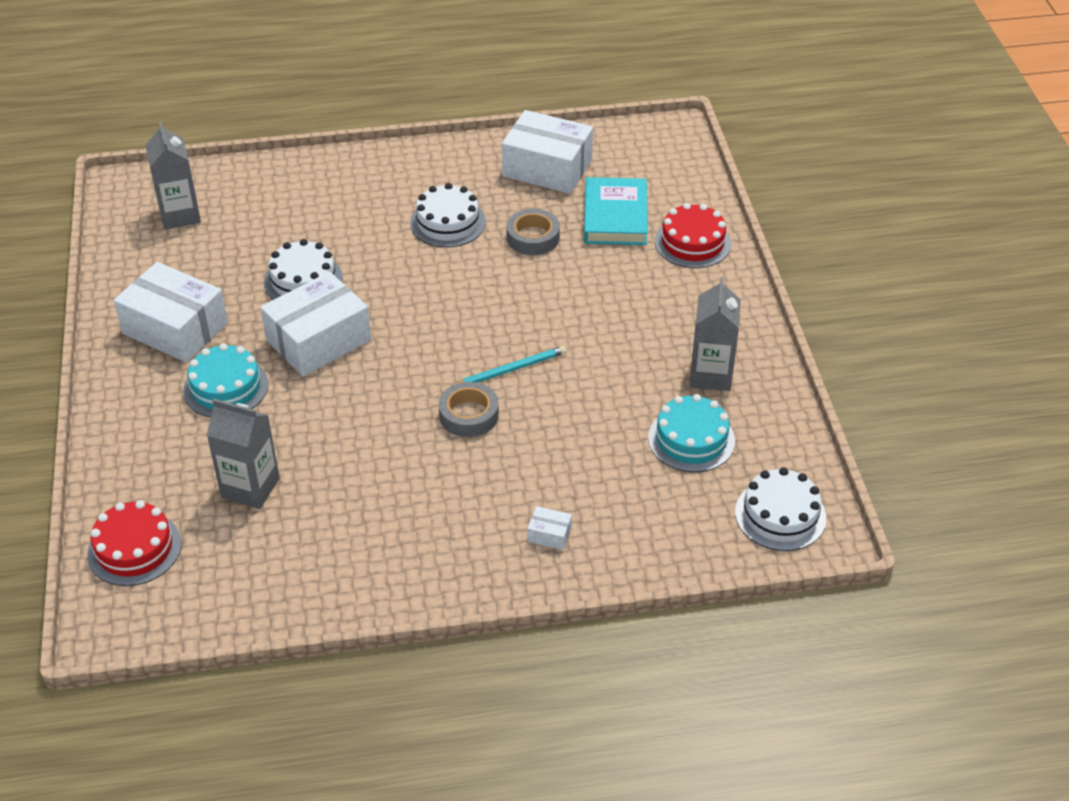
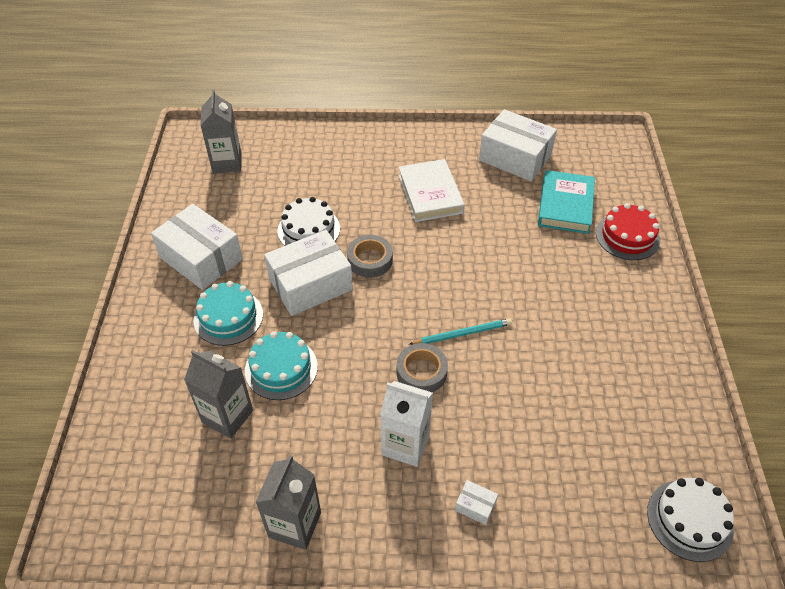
camera: 10 degrees right, 5 degrees up
(134, 548) = (119, 461): red cake -> none
(448, 222) = (430, 194): white cake -> white book
(462, 488) = (405, 445): none -> white carton
(533, 237) = (496, 215): grey tape -> grey tape (370, 260)
(691, 439) = (612, 426): turquoise cake -> turquoise cake (281, 368)
(711, 375) = (634, 363): grey carton -> grey carton (295, 524)

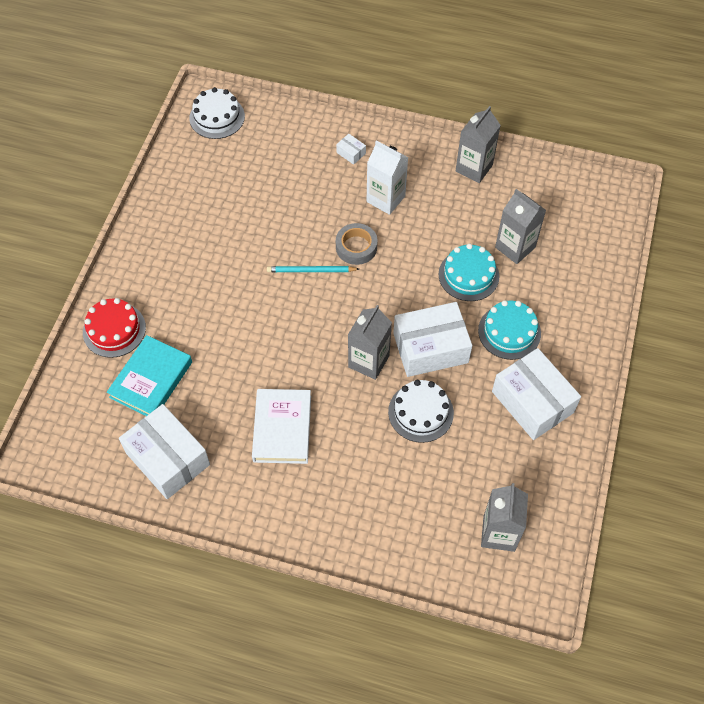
camera: 165 degrees left, 10 degrees up
(370, 260) = (368, 361): grey tape -> grey carton

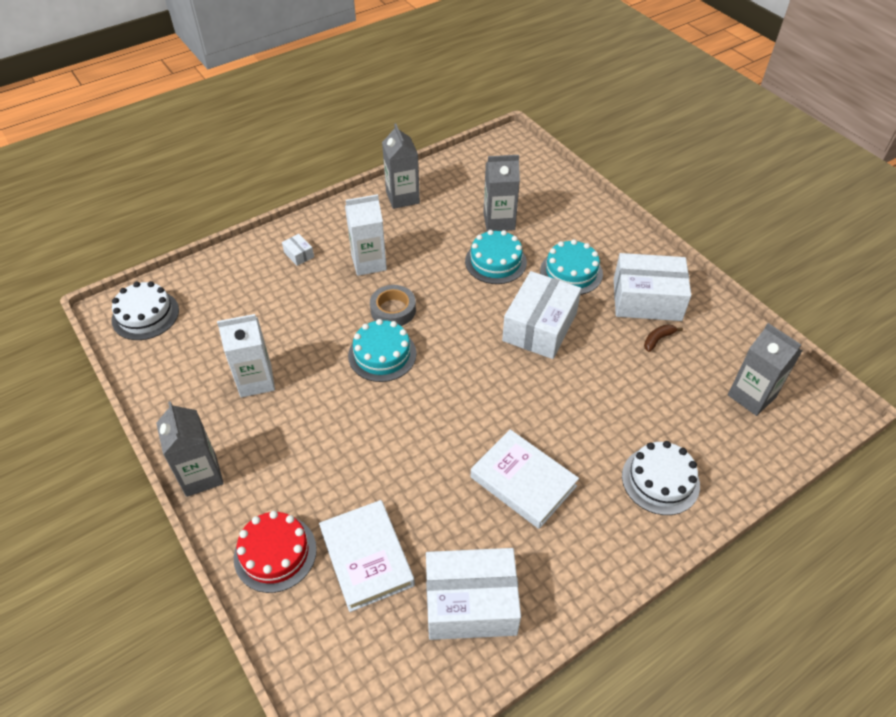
camera: 50 degrees left, 10 degrees down
(151, 380) = (367, 557): turquoise book -> white book
(223, 219) = (256, 381): none -> white carton
(311, 270) = (382, 354): turquoise pencil -> turquoise cake
(351, 153) = (299, 254): white box -> white box turned 60 degrees clockwise
(368, 361) = (513, 374): grey carton -> grey carton (201, 475)
(420, 412) = (595, 372): white cake -> white cake (660, 480)
(496, 435) = (658, 339): none -> brown banana

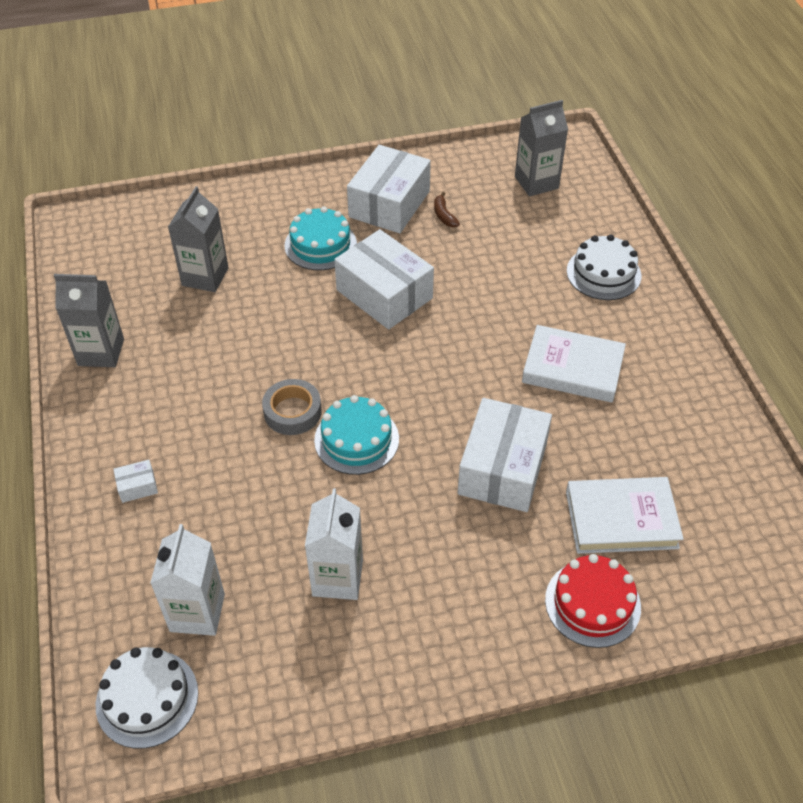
camera: 70 degrees left, 0 degrees up
(201, 475) = (461, 664): grey carton -> none
(369, 263) = (199, 415): white carton -> white carton (197, 612)
(471, 603) = (692, 447): white box -> white box (502, 468)
(495, 262) = (268, 299): turquoise cake -> none
(523, 481) = (572, 368): white book -> white book turned 45 degrees clockwise

